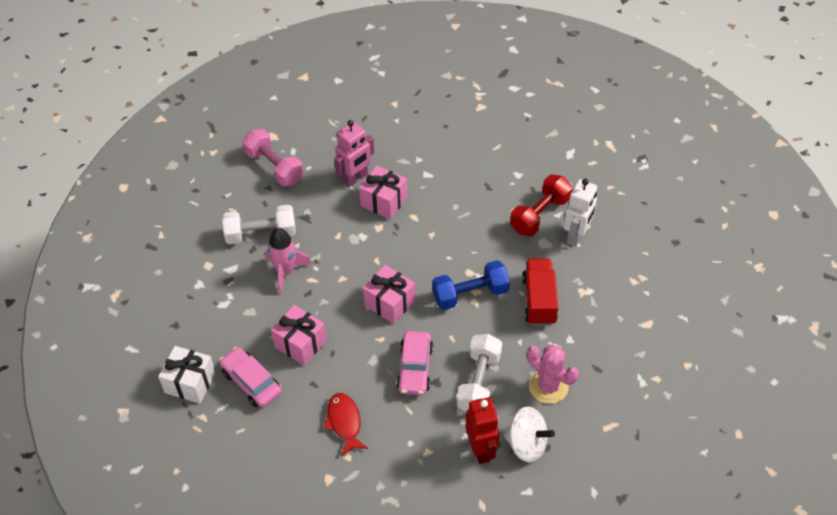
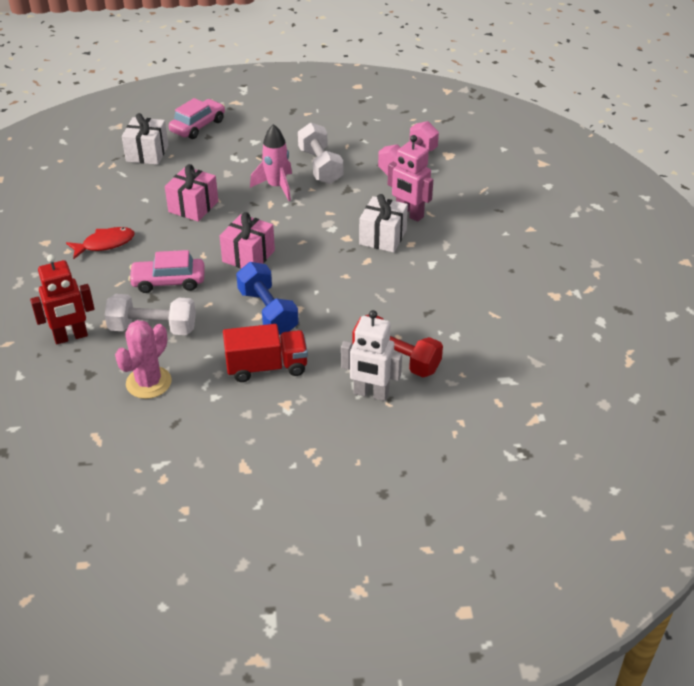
camera: 80 degrees right, 10 degrees down
(251, 382) = (148, 185): pink car -> pink car (198, 126)
(384, 201) = (383, 237): pink gift -> white gift
(526, 444) = (75, 370): white spinning top -> none

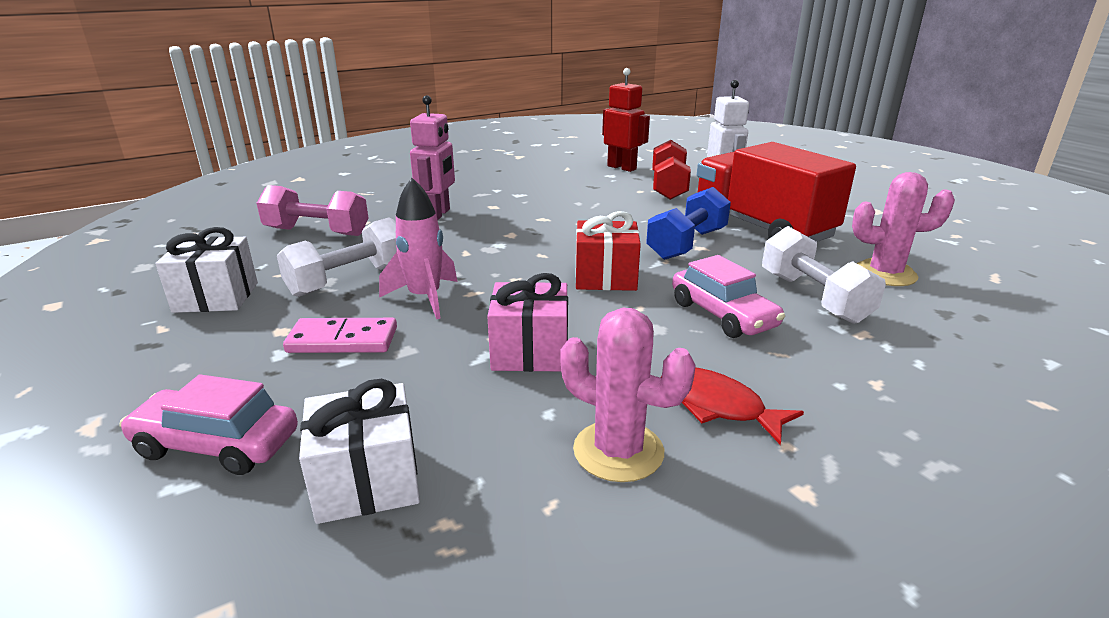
camera: 115 degrees left, 15 degrees down
(71, 337) = (928, 350): red robot -> red robot (622, 167)
(107, 208) = (618, 451): none -> pink cactus
(248, 256) = (605, 277): pink gift -> red gift
(252, 158) = (342, 340): none -> pink domino
(266, 367) = (761, 227): red truck -> red truck, size x1.57
(383, 237) = (493, 218): white gift -> white gift (216, 297)

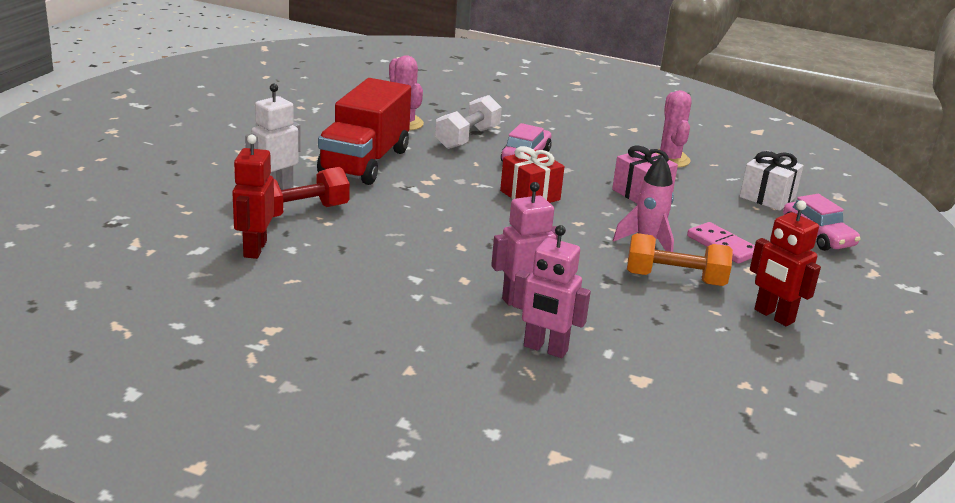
camera: 130 degrees left, 0 degrees up
(216, 297) = (773, 316): white gift -> red robot
(317, 232) = (643, 340): pink dumbbell -> none
(349, 280) = (675, 279): white dumbbell -> orange dumbbell
(375, 203) = (545, 349): none -> pink robot
(687, 244) = (435, 181): blue dumbbell -> none
(717, 406) = (609, 147): red fish -> none

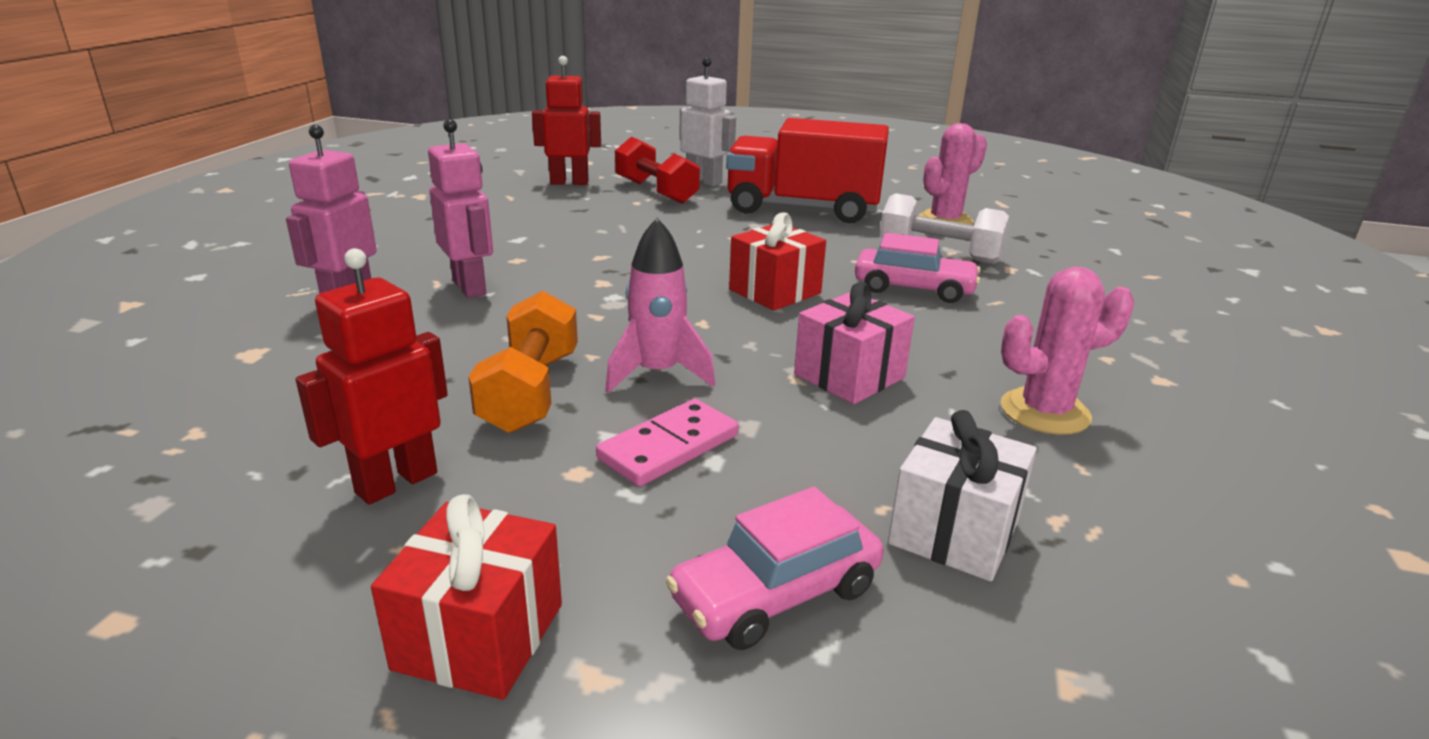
camera: 85 degrees right, 0 degrees up
(864, 294) = (479, 636): none -> red gift

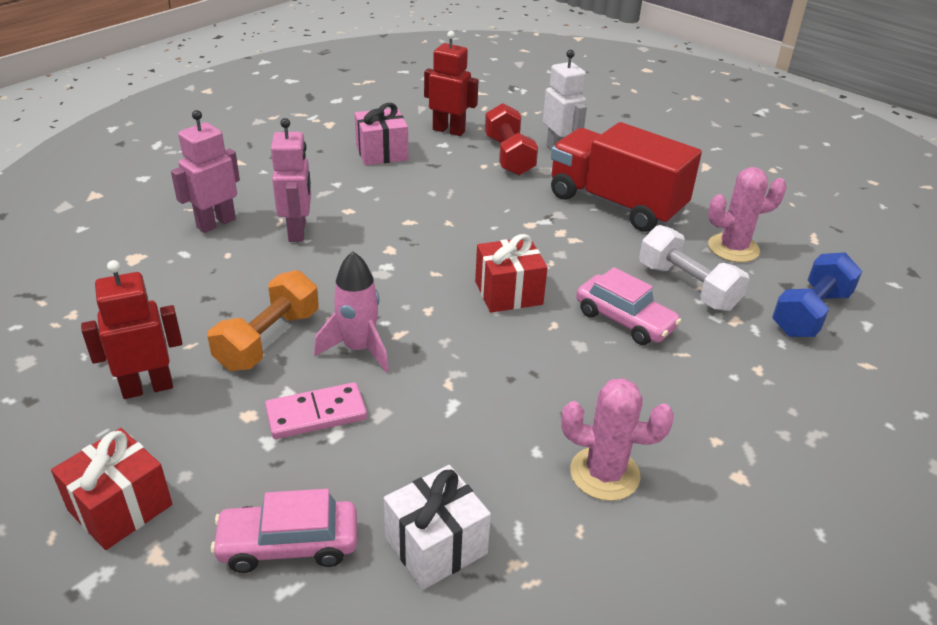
camera: 25 degrees right, 10 degrees up
(849, 376) = (489, 393): pink gift -> pink gift (382, 153)
(1063, 251) = (810, 313): none -> blue dumbbell

